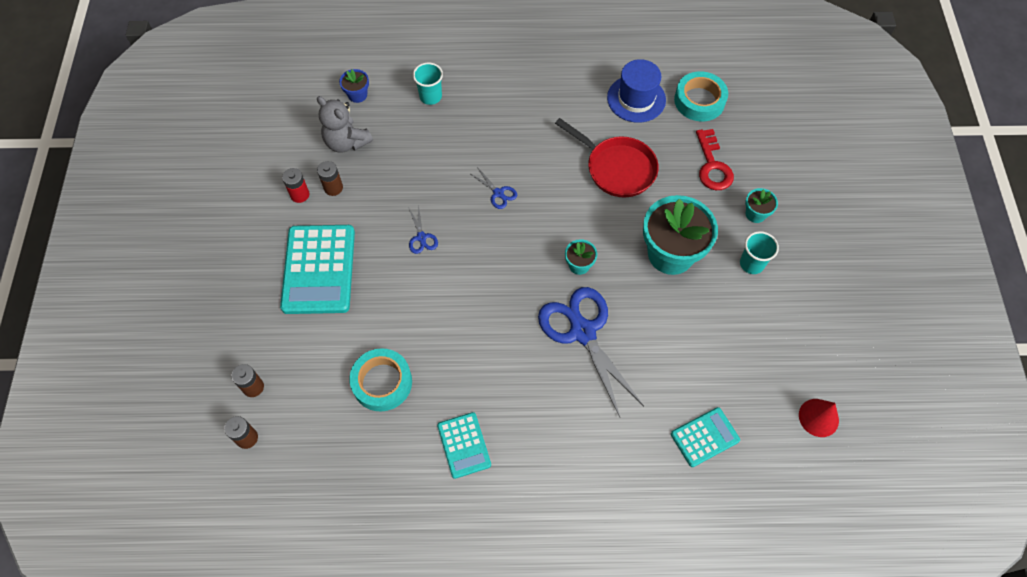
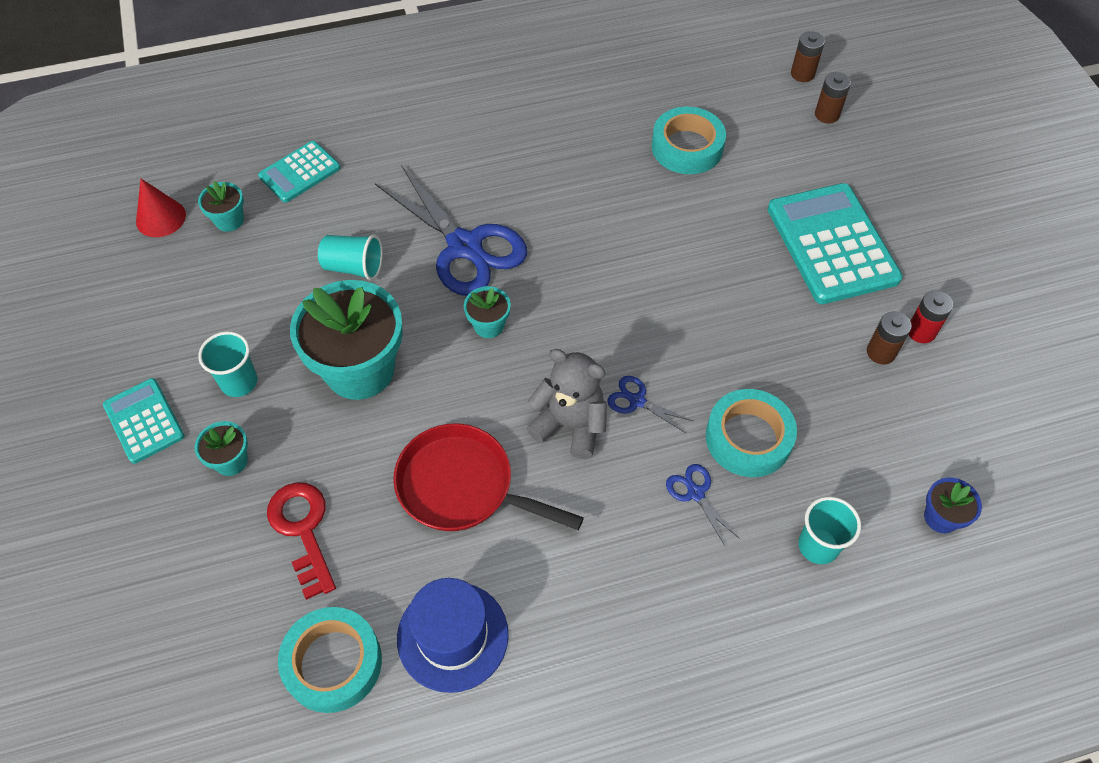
camera: 165 degrees right, 5 degrees down
(346, 142) = (906, 427): grey teddy bear -> grey teddy bear (570, 425)
(421, 237) = (719, 313): blue scissors -> blue scissors (695, 493)
(441, 157) = (748, 438): none -> turquoise tape
(464, 445) = (570, 113): turquoise calculator -> turquoise calculator (144, 421)
(667, 334) = (354, 267): none -> turquoise cup
(763, 401) = (229, 220): none -> turquoise flower pot

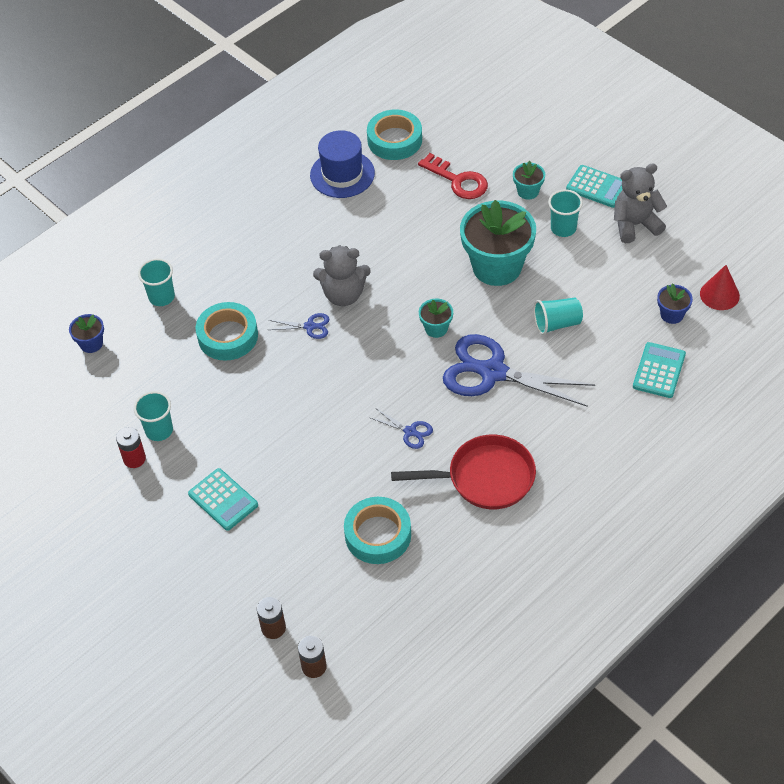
camera: 155 degrees right, 5 degrees down
(156, 344) = (635, 225): none -> grey teddy bear
(229, 220) = (672, 314): turquoise flower pot -> blue flower pot
(462, 486) = (386, 237): red pan -> red pan (485, 478)
(695, 493) = (246, 292): blue scissors -> blue scissors (410, 431)
(832, 244) = (223, 500): turquoise calculator -> turquoise calculator, size x0.56
(881, 352) = (159, 430): brown battery -> turquoise cup

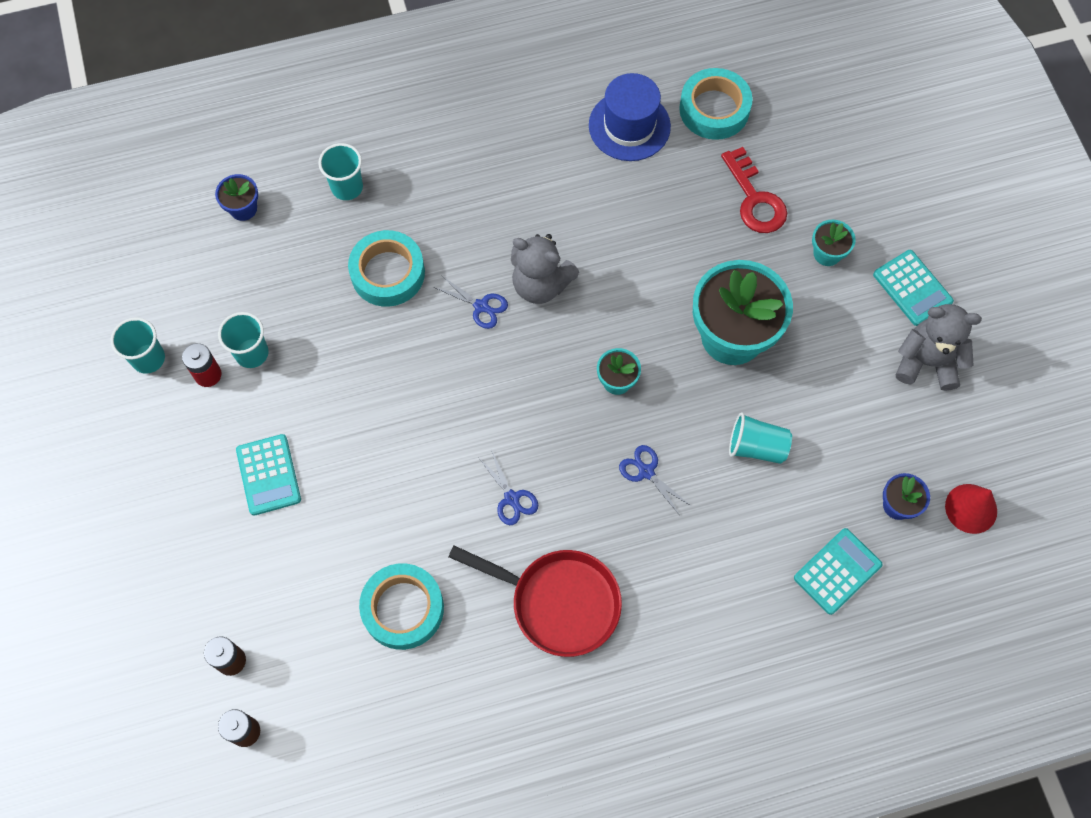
camera: 25 degrees right, 15 degrees up
(492, 372) = (646, 472): blue scissors -> blue scissors, size x0.43
(563, 228) = (839, 324): turquoise cup -> turquoise cup (148, 358)

